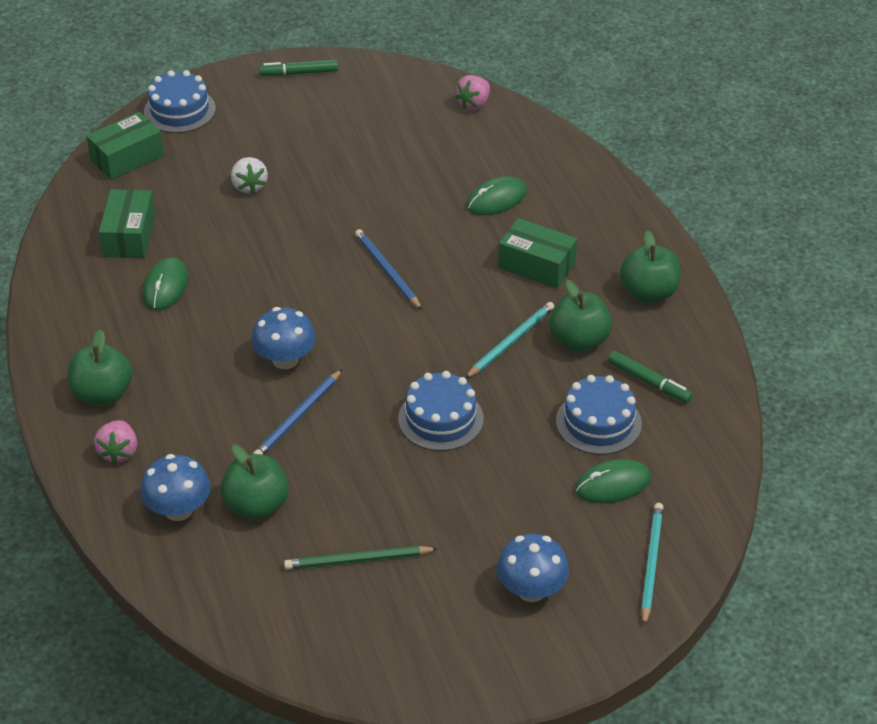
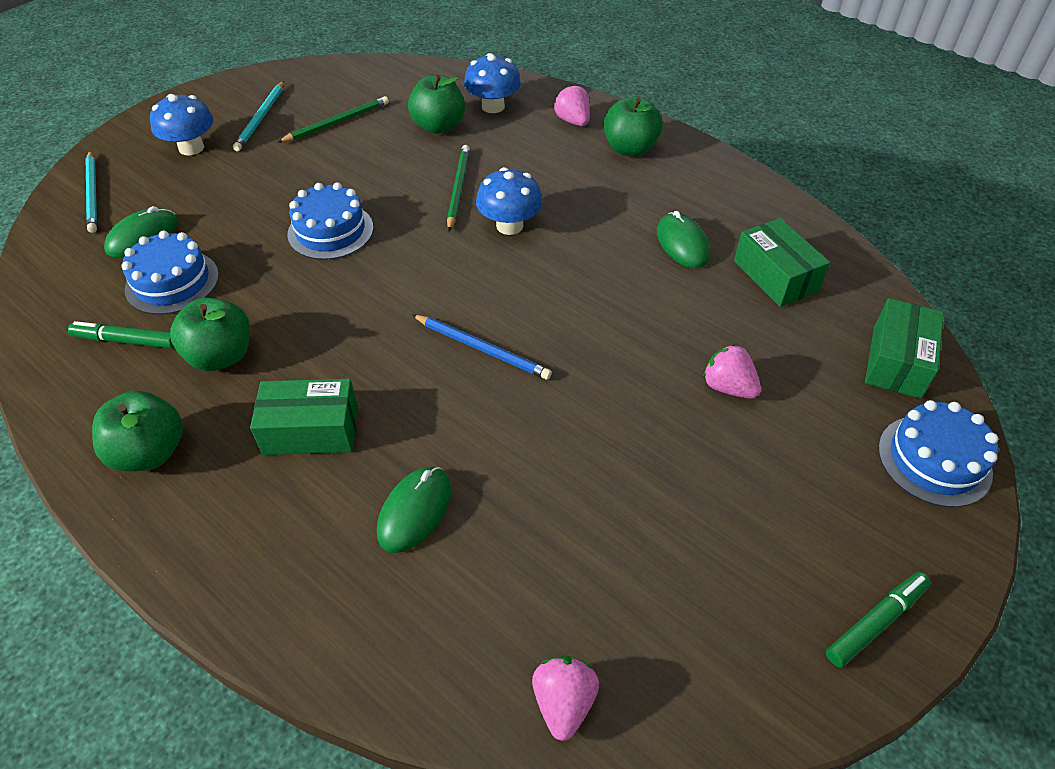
camera: 150 degrees right, 5 degrees up
(249, 186) = (728, 387): white strawberry -> pink strawberry
(298, 417) = (458, 188): blue pencil -> green pencil
(511, 342) = (298, 325): turquoise pencil -> turquoise pencil (261, 118)

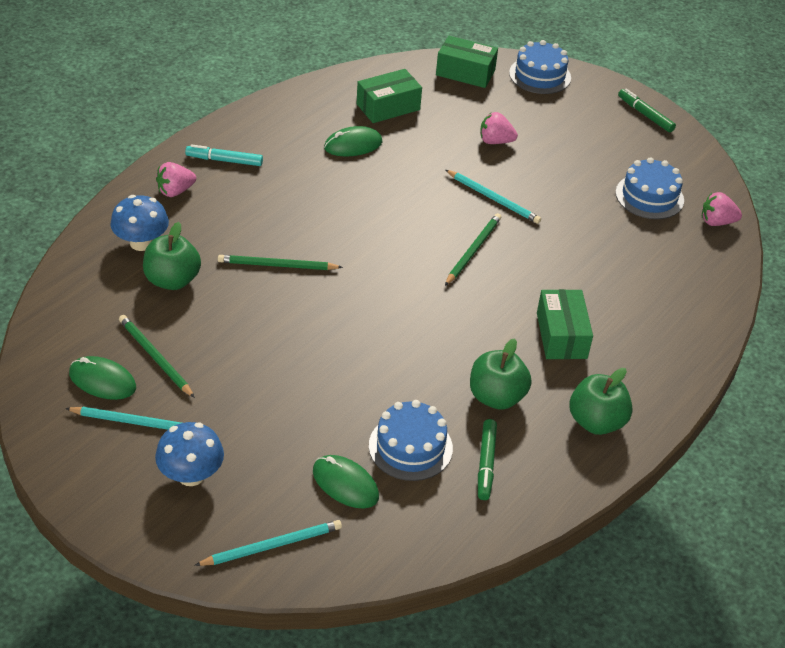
camera: 95 degrees left, 5 degrees down
(330, 231) = (337, 346): blue cake -> blue cake (649, 196)
(415, 511) = (616, 280): green mouse -> green mouse (102, 381)
(482, 349) = (473, 250): blue pencil -> green pencil
(509, 226) = (330, 234): blue mushroom -> none
(592, 376) = (493, 199): none -> turquoise pencil
(630, 149) = (224, 160): green apple -> turquoise marker
(728, 387) = (495, 141): pink strawberry -> pink strawberry turned 60 degrees clockwise

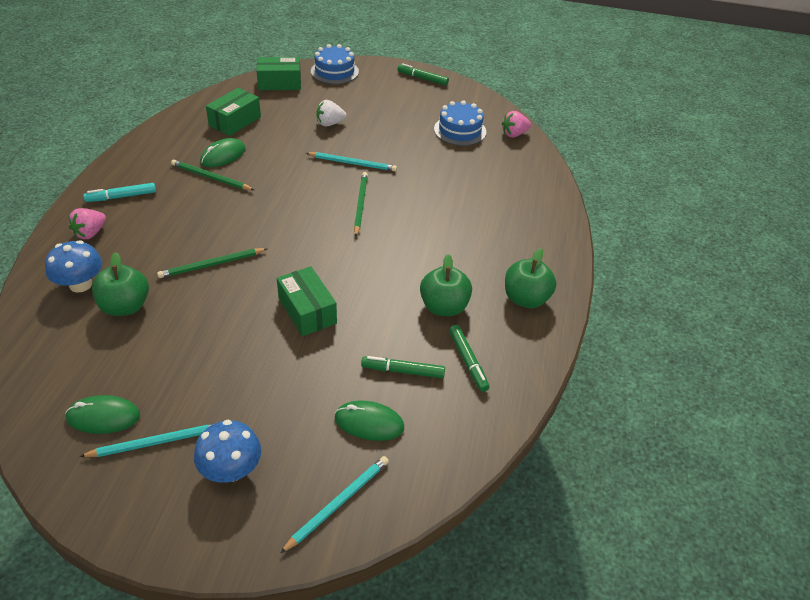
camera: 25 degrees left, 0 degrees up
(155, 357) = (143, 378): green pencil -> green pencil (211, 177)
(410, 447) = (403, 371): blue cake -> green marker
(495, 141) = (330, 123): pink strawberry -> white strawberry
(561, 335) = (462, 245): green box -> green box (307, 311)

